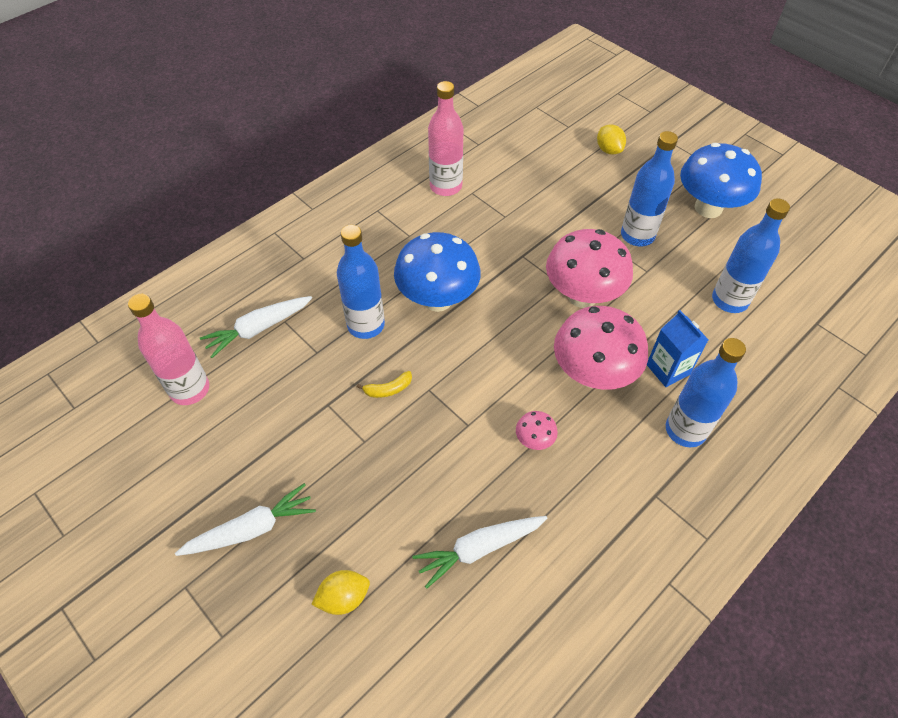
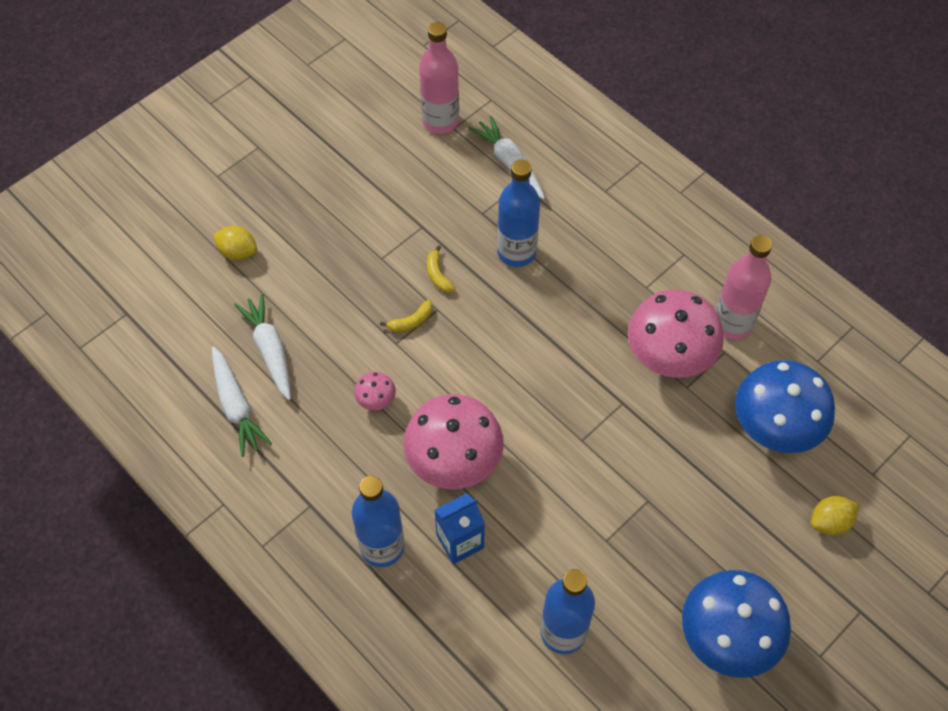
camera: 90 degrees right, 5 degrees up
(251, 529) = (302, 183): white carrot -> white carrot (236, 406)
(344, 598) = (238, 252): yellow lemon -> yellow lemon turned 45 degrees counterclockwise
(437, 299) = (553, 316): blue mushroom -> blue mushroom (774, 429)
(443, 412) = (411, 322): none -> yellow banana
(582, 296) = (563, 463): pink mushroom -> pink mushroom (668, 358)
(637, 235) = (666, 537): blue bottle -> none

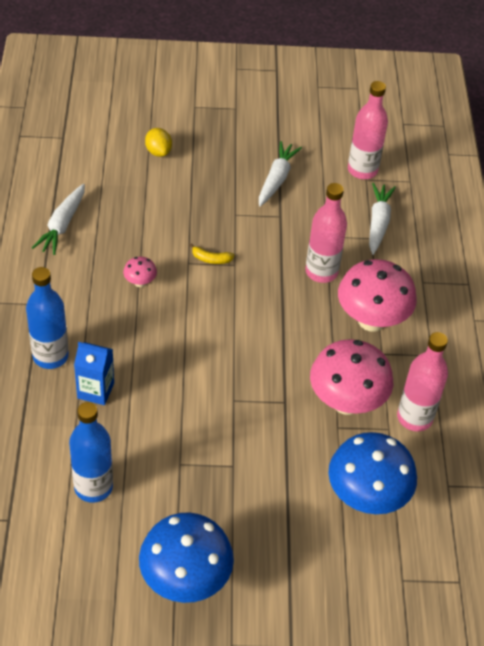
camera: 40 degrees right, 10 degrees down
(270, 350) = (114, 212): white carrot -> white carrot (276, 179)
(438, 275) = (257, 247): yellow banana -> none
(454, 462) = (143, 349): pink mushroom -> pink mushroom (371, 320)
(516, 252) = (321, 272): blue bottle -> pink bottle
(829, 522) = (336, 580): yellow lemon -> none

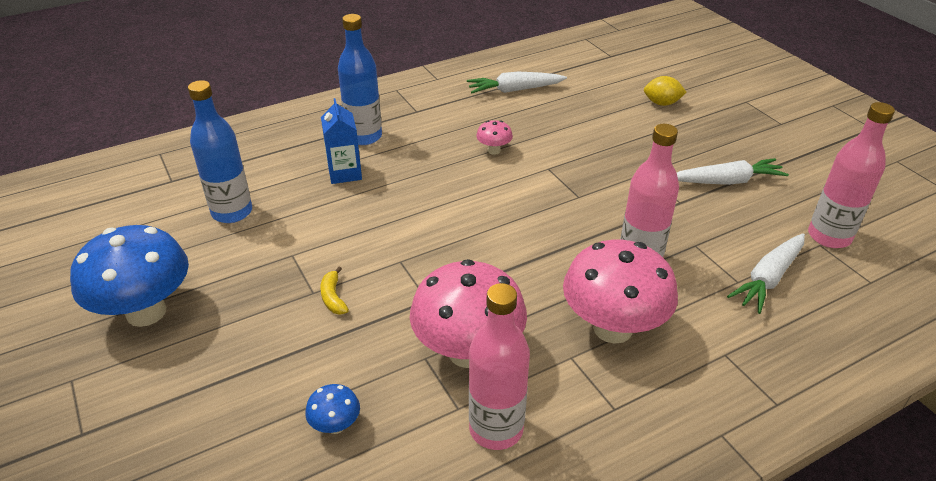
camera: 65 degrees right, 10 degrees down
(158, 151) = (662, 103): yellow lemon -> yellow lemon turned 60 degrees clockwise
(211, 259) = (568, 179): yellow banana -> yellow banana (333, 297)
(366, 497) = (335, 425): blue mushroom -> blue mushroom, size x0.43
(378, 223) = (768, 279): white carrot -> white carrot turned 150 degrees clockwise

